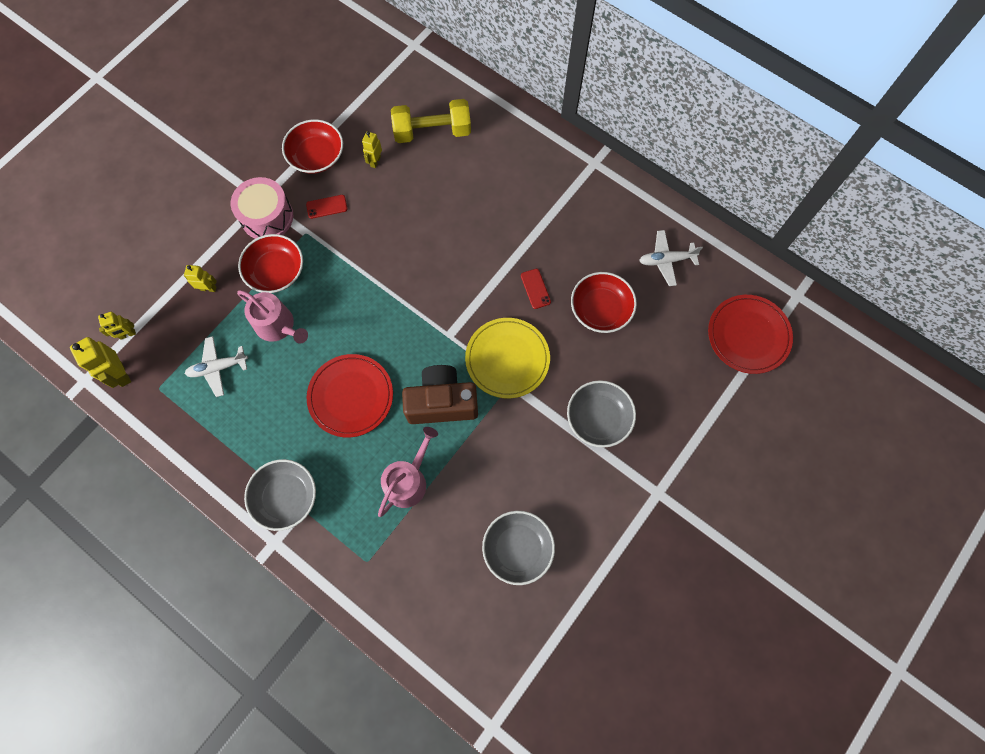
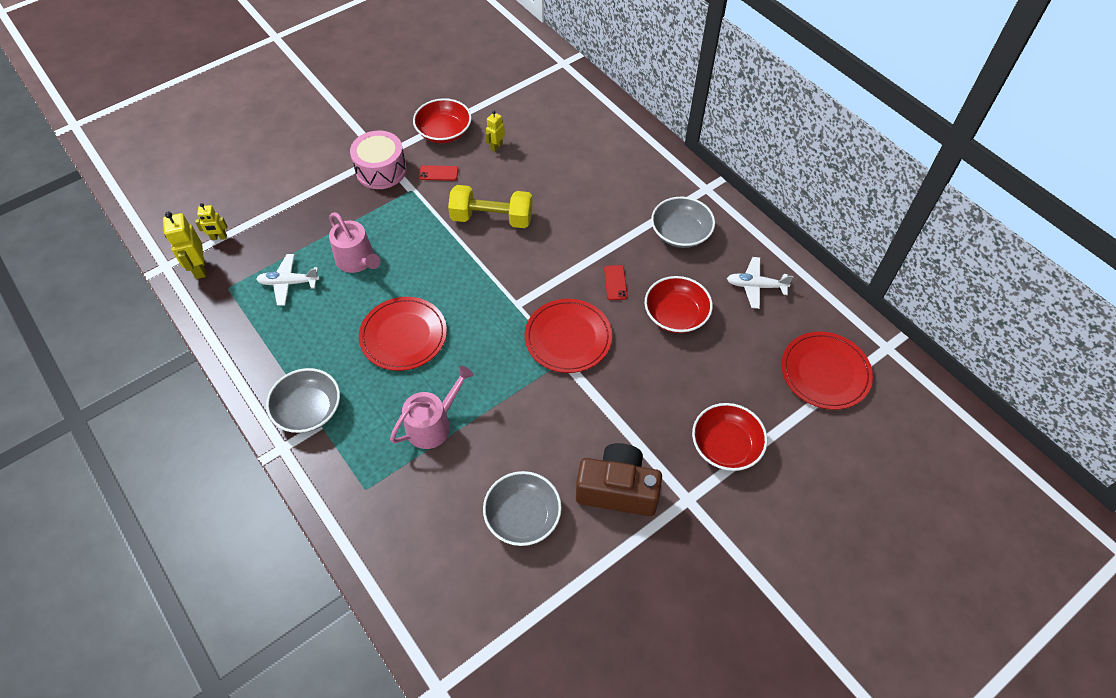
camera: 15 degrees right, 15 degrees down
(208, 288) = (306, 216): yellow robot -> none
(276, 271) = (372, 215): red bowl -> red bowl (726, 445)
(432, 131) = (557, 133): yellow dumbbell -> yellow dumbbell (492, 218)
(442, 402) = (490, 361): brown camera -> brown camera (617, 489)
(507, 359) = (568, 338): yellow plate -> red plate
(598, 418) = (645, 413): grey bowl -> grey bowl (680, 233)

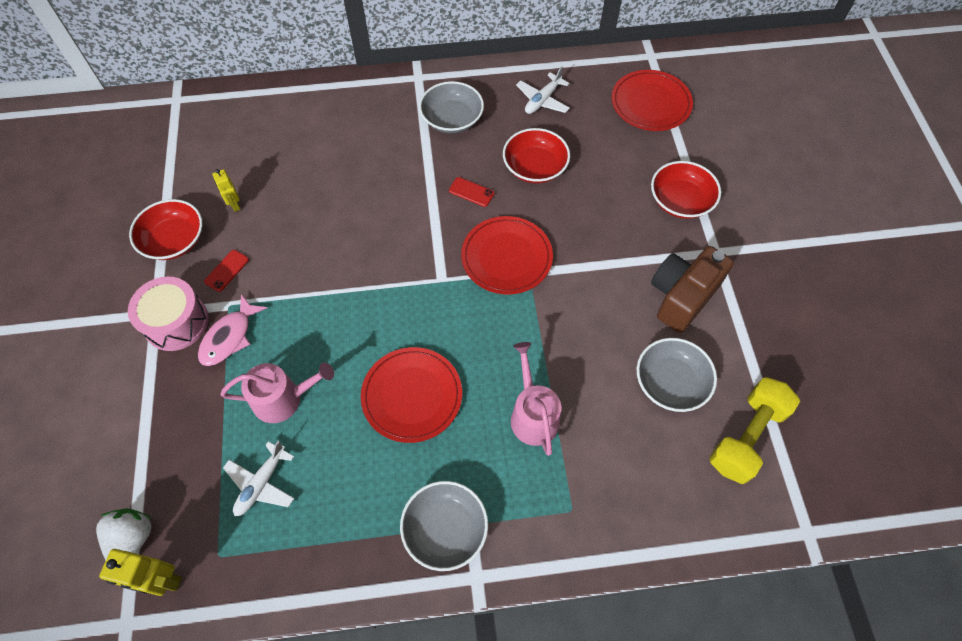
camera: 60 degrees left, 5 degrees up
(219, 237) = (132, 539): yellow robot -> white strawberry
(387, 204) = (229, 337): none -> pink fish
(492, 218) = (323, 251): yellow dumbbell -> yellow dumbbell (746, 436)

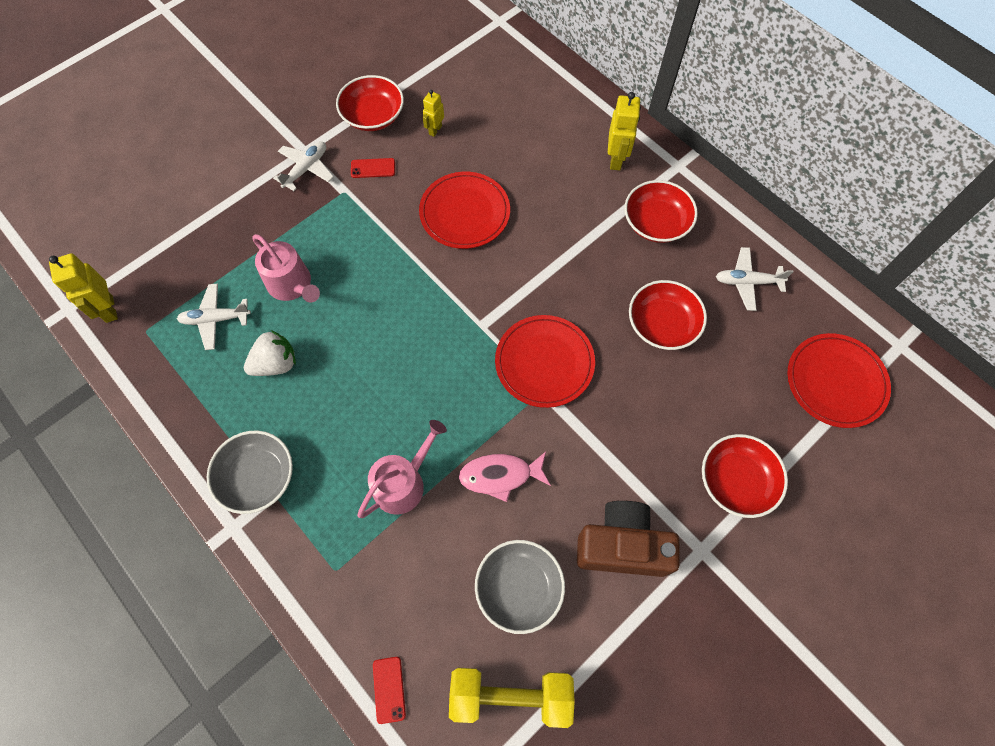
camera: 55 degrees right, 5 degrees up
(132, 539) = (127, 268): white strawberry -> white strawberry (276, 364)
(176, 322) = (306, 169): pink drum -> white plane
(229, 337) = (318, 212): pink fish -> pink fish (500, 475)
(378, 108) = (616, 159): none -> yellow robot
(412, 396) = (356, 375): red plate -> red plate (464, 212)
(452, 119) = (656, 222): grey bowl -> red bowl
(471, 192) = (590, 290): red phone -> red phone (389, 689)

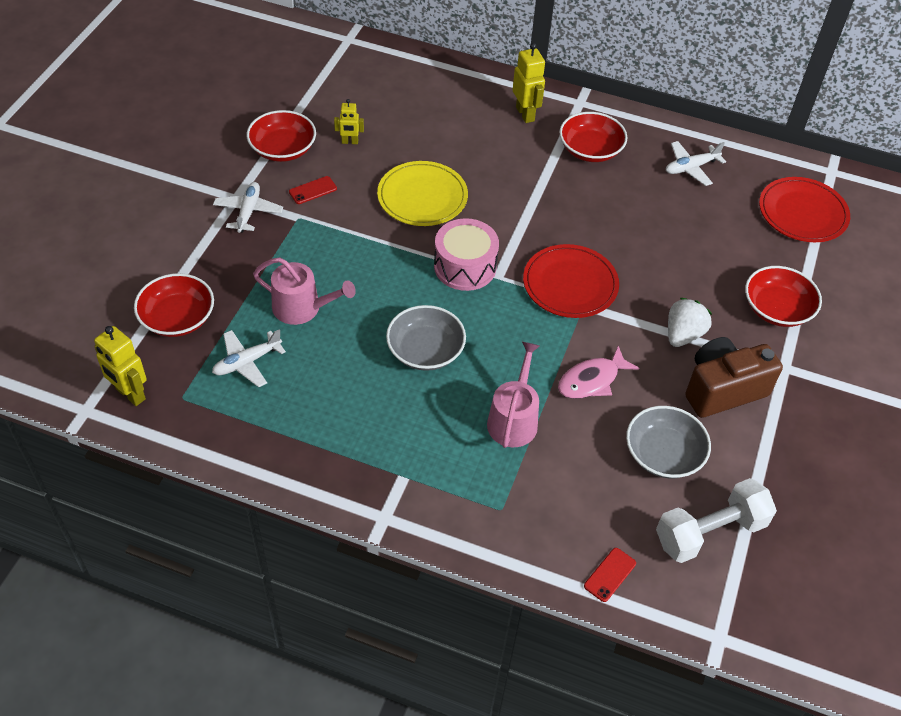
camera: 30 degrees left, 15 degrees down
(258, 477) = (379, 469): grey bowl -> grey bowl (425, 350)
(276, 364) = (332, 375): white strawberry -> white strawberry (683, 334)
(389, 689) = (610, 574): red phone -> red phone turned 75 degrees clockwise
(435, 130) = (350, 142): yellow robot -> yellow robot turned 90 degrees counterclockwise
(458, 302) = (465, 266): none -> pink drum
(464, 212) = (422, 197): red plate -> yellow plate
(510, 695) = (710, 532): yellow dumbbell -> white dumbbell
(662, 324) = (646, 221): red bowl -> red bowl (177, 318)

